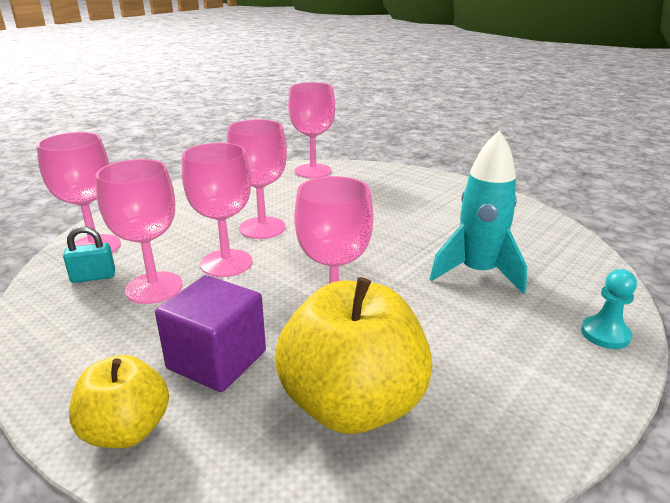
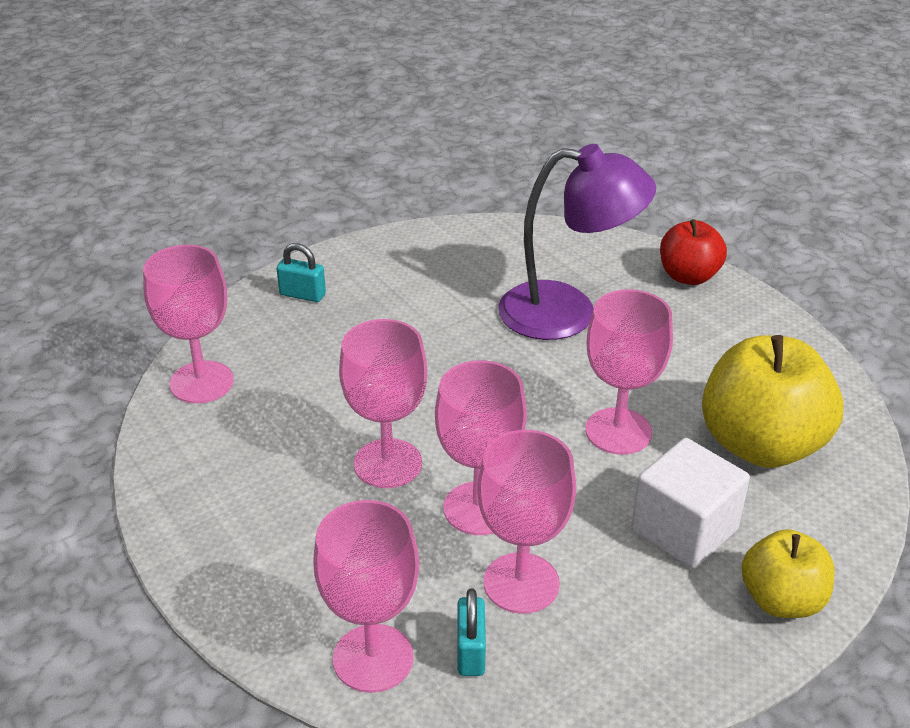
camera: 75 degrees left, 10 degrees up
(217, 360) = (684, 530): purple cube -> white cube
(412, 181) = (302, 294): none -> turquoise padlock
(477, 273) = (568, 313): turquoise rocket -> purple lamp
(605, 334) = (688, 276): turquoise pawn -> red apple

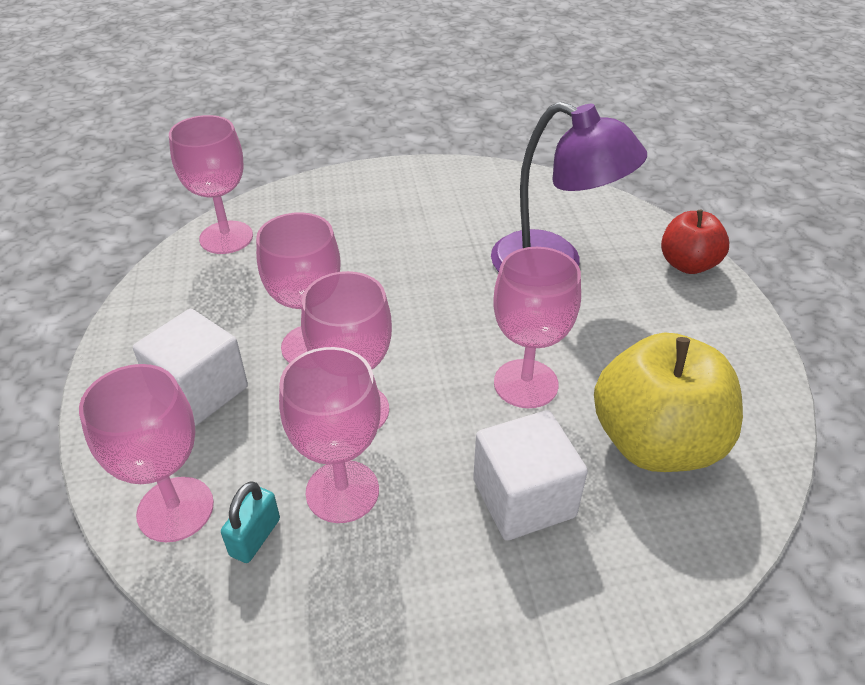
camera: 25 degrees right, 5 degrees up
(302, 294) = (349, 192): turquoise padlock -> none
(305, 544) = (200, 391): none -> white cube
(781, 600) = (572, 607): yellow apple -> none

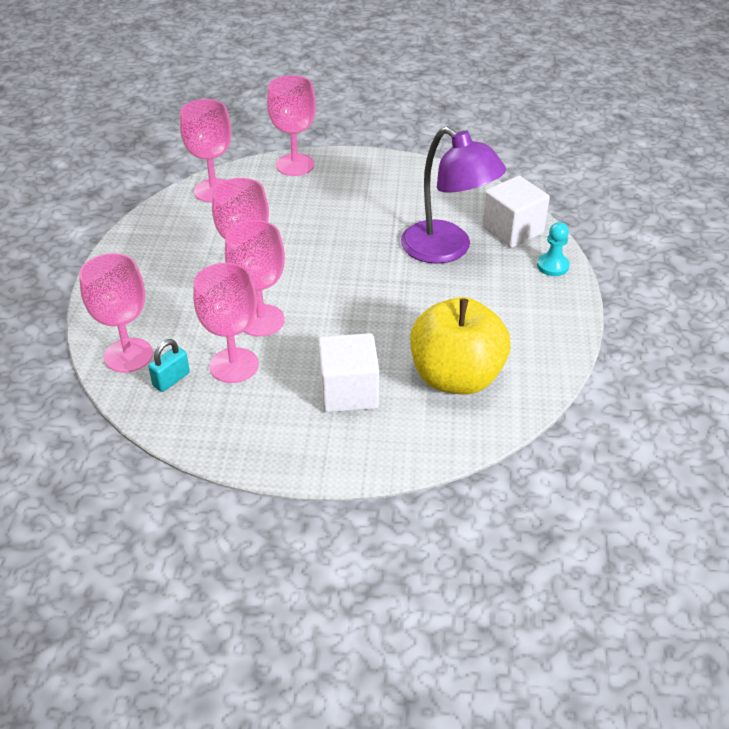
camera: 15 degrees right, 0 degrees up
(200, 391) = (163, 290): white cube -> white cube (512, 230)
(526, 383) = (385, 325): pink goblet -> pink goblet (295, 165)
(687, 264) = (552, 266): red apple -> turquoise pawn

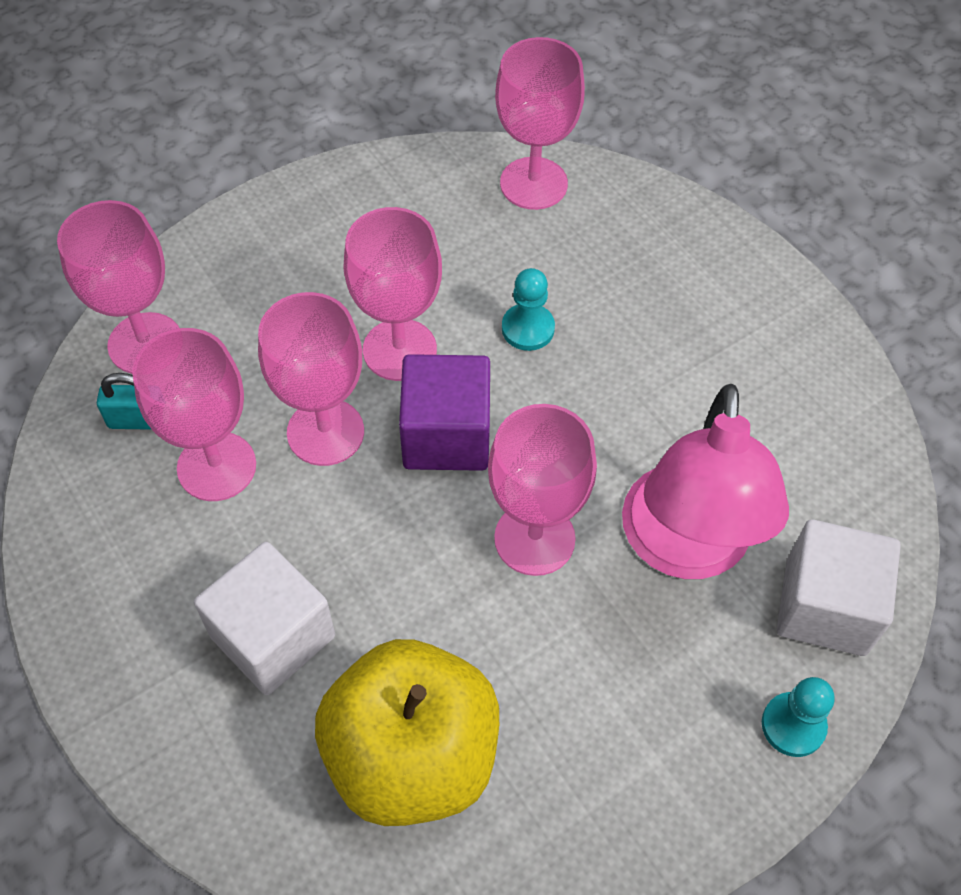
camera: 50 degrees right, 15 degrees up
(287, 233) = (528, 328): none -> turquoise pawn
(295, 165) = (684, 226): pink goblet -> pink goblet (534, 538)
(311, 285) = (446, 435): none -> purple cube
(447, 250) = (685, 548): purple lamp -> pink lamp

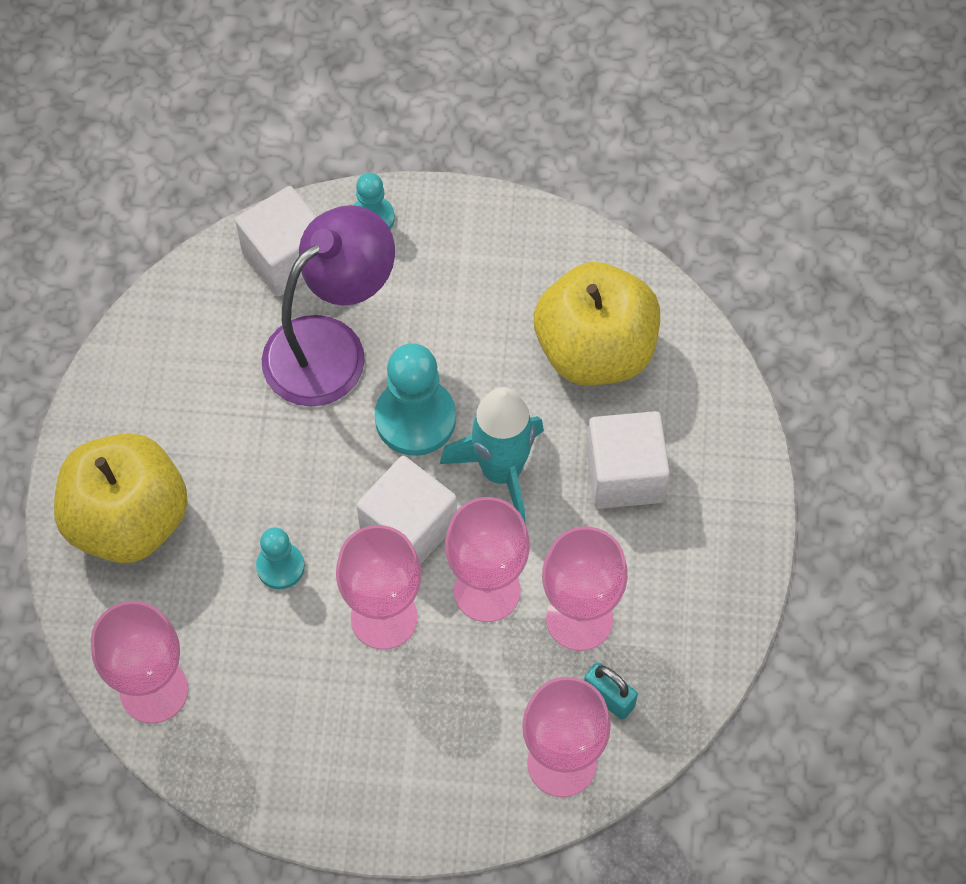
camera: 140 degrees left, 5 degrees up
(403, 548) = (501, 472): none -> turquoise rocket
(446, 435) = (408, 528): purple cube -> white cube
(534, 538) = (415, 419): pink goblet -> turquoise pawn
(685, 548) = (331, 347): pink lamp -> purple lamp
(690, 277) = (128, 520): none -> yellow apple

